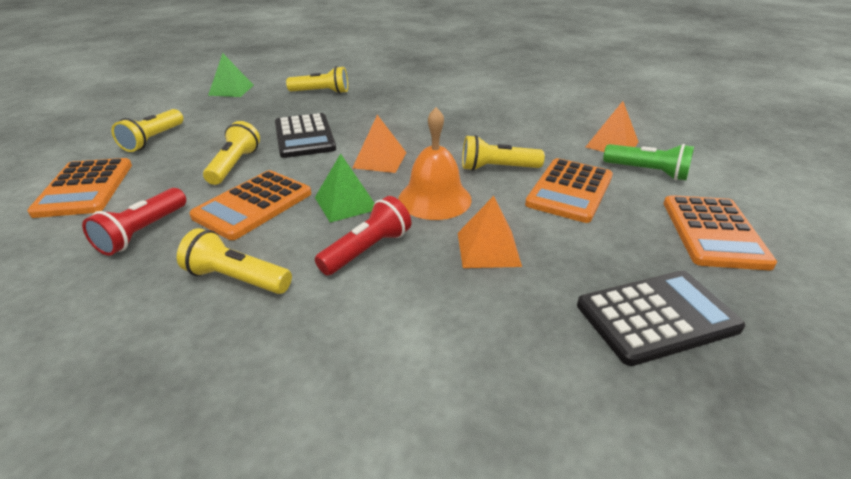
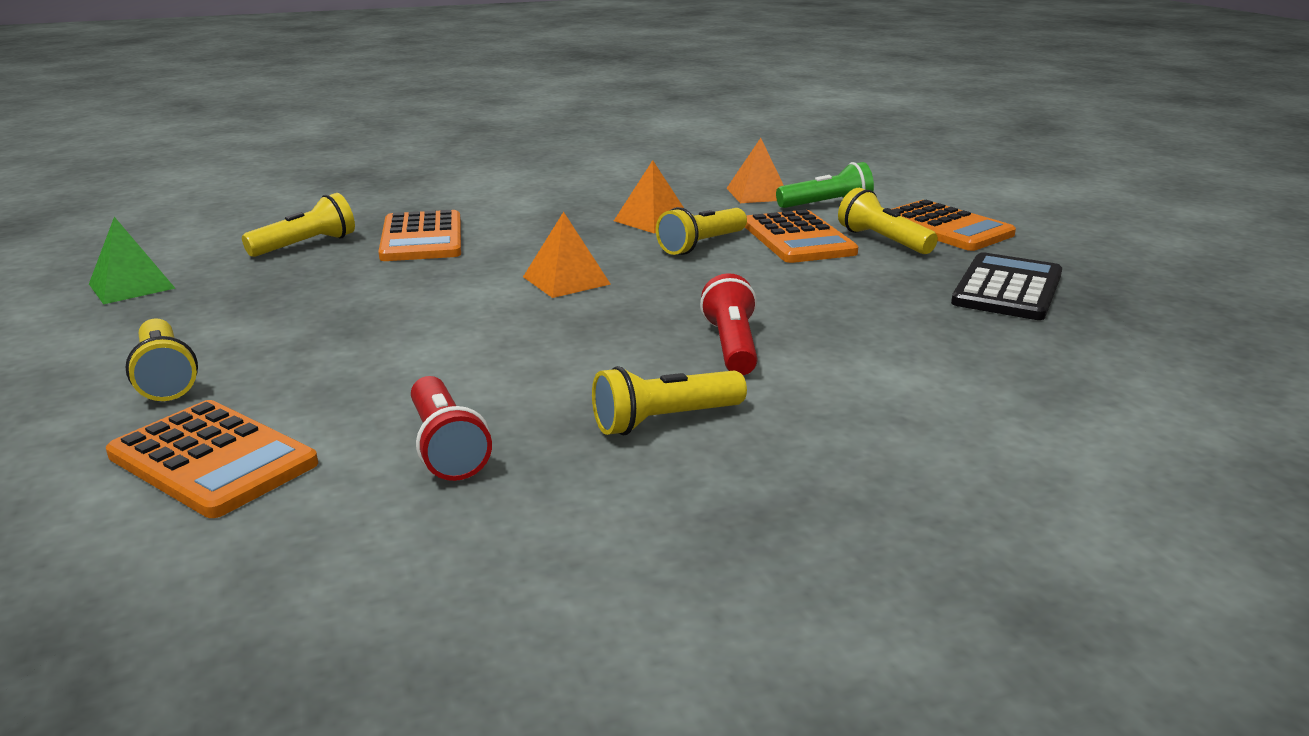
camera: 45 degrees left, 10 degrees down
(234, 165) = (390, 350): yellow flashlight -> yellow flashlight (883, 241)
(253, 205) = (521, 369): orange calculator -> orange calculator (422, 238)
(304, 136) = (411, 293): black calculator -> none
(346, 203) = (622, 325): green pyramid -> none
(434, 199) = (700, 288): orange bell -> none
(488, 249) = (825, 301): orange pyramid -> orange pyramid (652, 220)

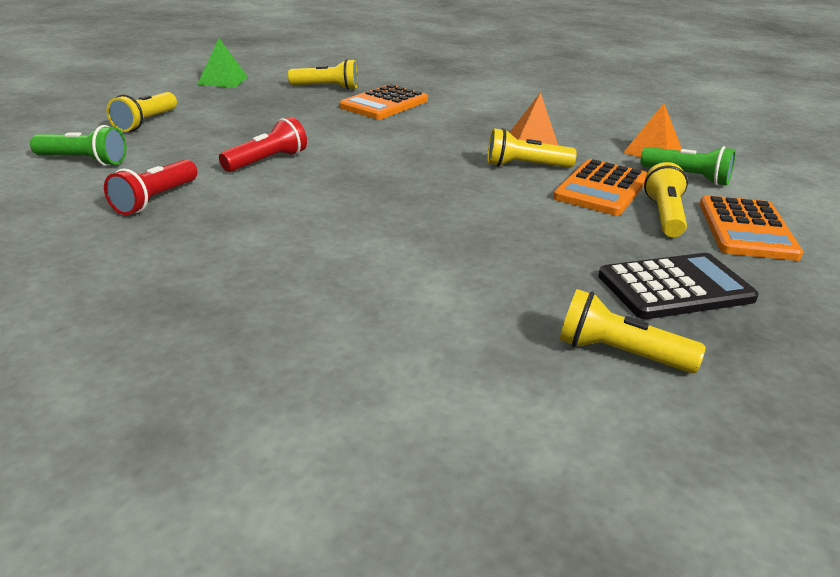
camera: 45 degrees right, 5 degrees up
(213, 459) = (83, 161): orange calculator -> green flashlight
(566, 280) = (397, 153): orange pyramid -> none
(664, 421) = (259, 240): yellow flashlight -> yellow flashlight (619, 354)
(731, 346) = (388, 225): red flashlight -> red flashlight (266, 161)

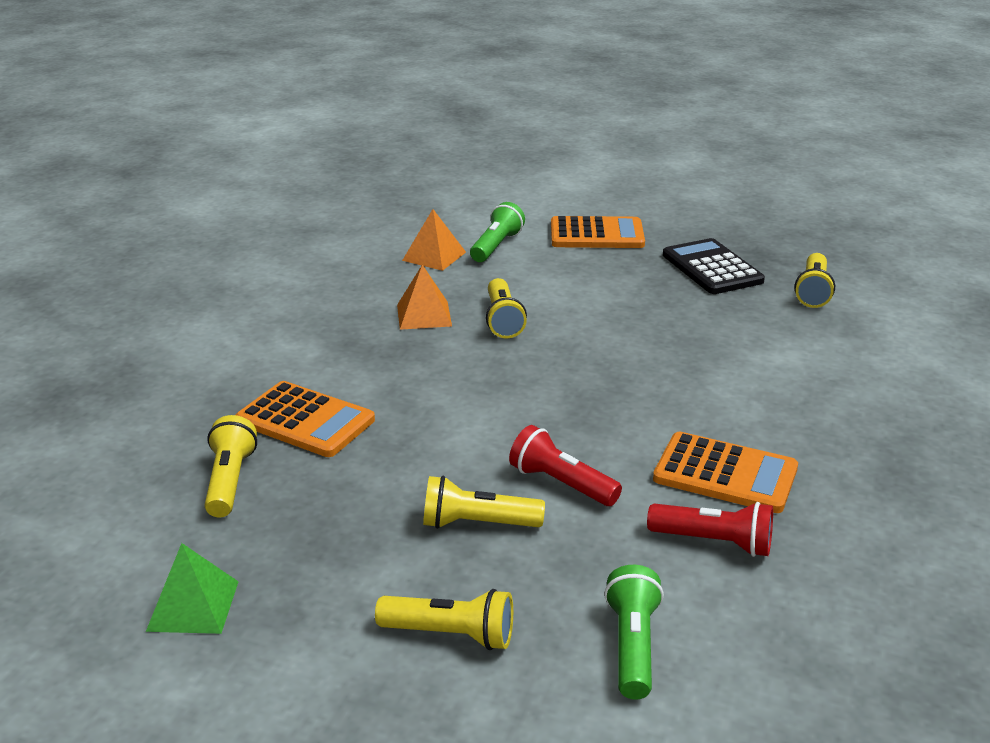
camera: 95 degrees left, 0 degrees up
(601, 189) = (543, 285): orange calculator -> orange calculator (725, 474)
(664, 216) = (588, 262): yellow flashlight -> yellow flashlight (477, 524)

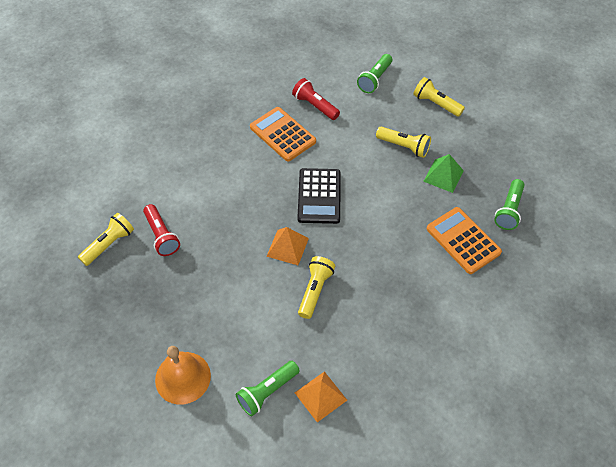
camera: 155 degrees left, 25 degrees up
(193, 606) = (531, 148): green pyramid -> green pyramid (443, 176)
(229, 481) = (509, 210): yellow flashlight -> green flashlight
(424, 315) = (361, 317): orange pyramid -> orange pyramid (287, 247)
(561, 484) = (356, 154): red flashlight -> red flashlight (161, 236)
(596, 234) = (183, 377): orange calculator -> orange bell
(712, 268) = (143, 296): black calculator -> black calculator (319, 196)

